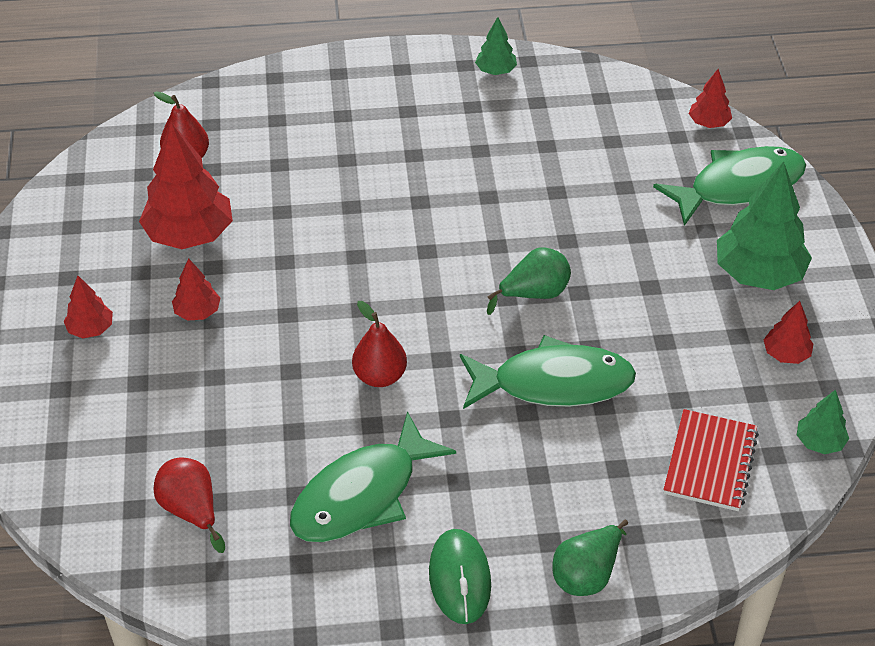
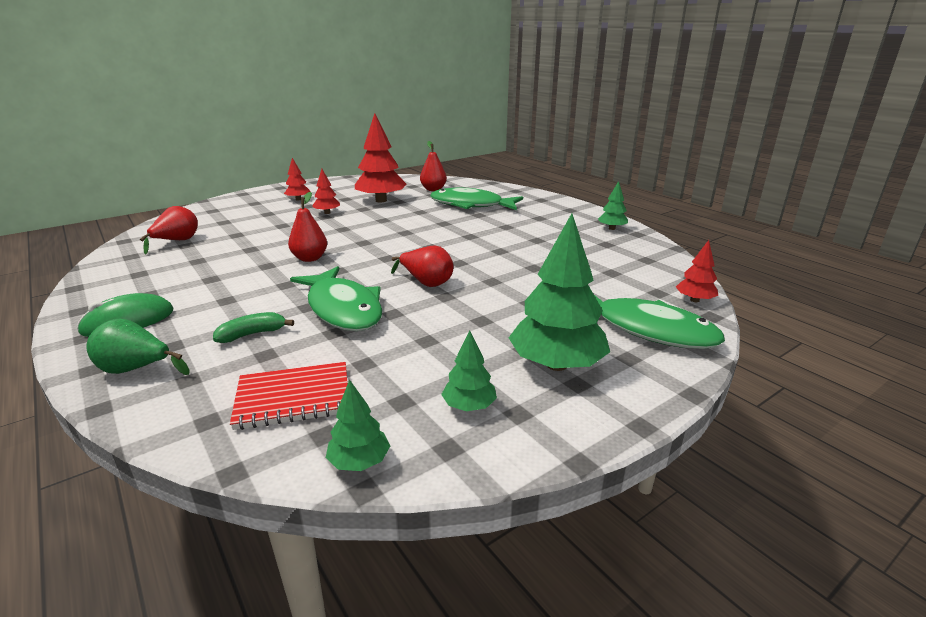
camera: 60 degrees right, 20 degrees down
(362, 495) = (202, 276): green fish -> green fish (471, 205)
(534, 294) = (426, 282): green pear -> red pear
(566, 471) = (252, 334): none -> green banana
(786, 354) = (469, 406): red tree -> green tree

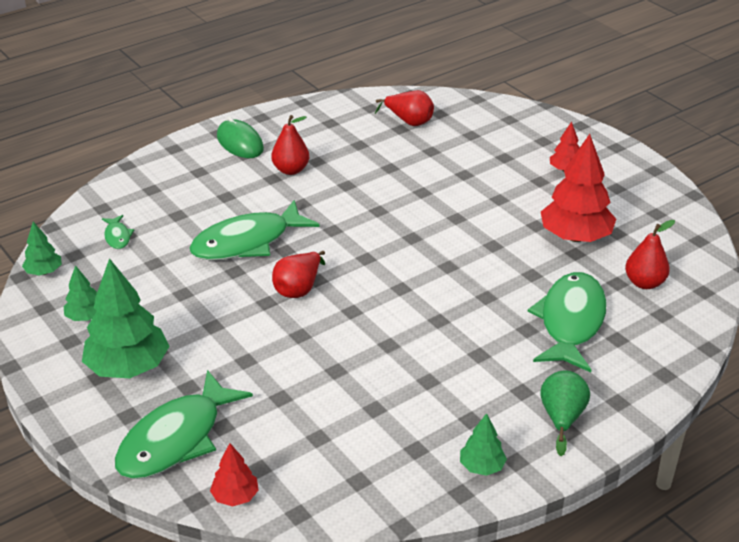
camera: 90 degrees right, 10 degrees up
(136, 369) = (169, 166): green pear -> green pear (562, 418)
(252, 334) = (209, 203): green banana -> none
(293, 398) = (117, 237): red notebook -> green fish
(310, 258) = (364, 208): red pear -> red pear (291, 170)
(327, 213) = (514, 199): red tree -> none

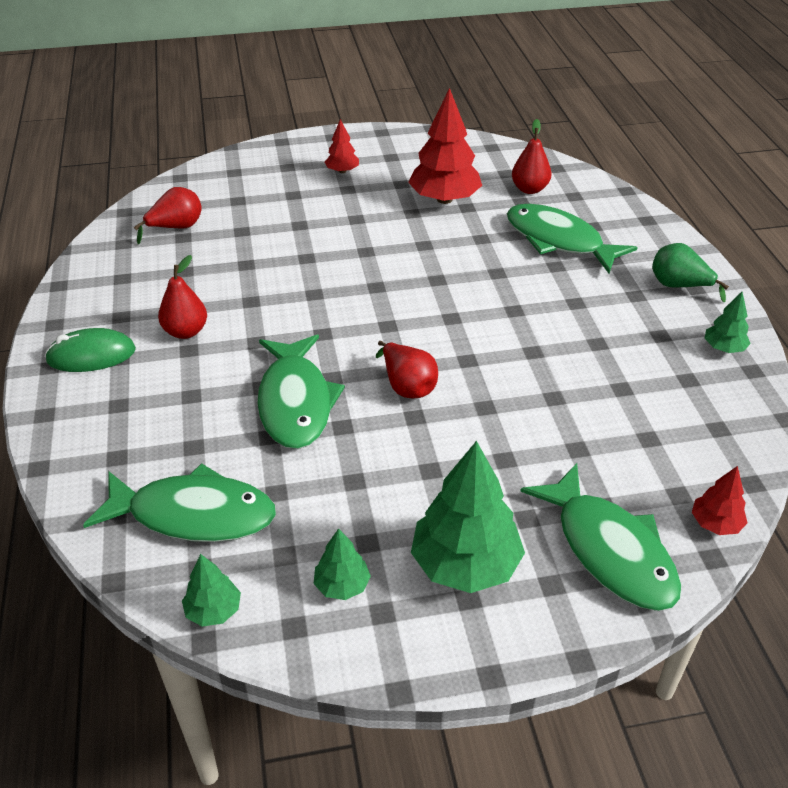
camera: 65 degrees left, 5 degrees up
(117, 237) = (194, 514): green fish -> green fish, size x2.30

